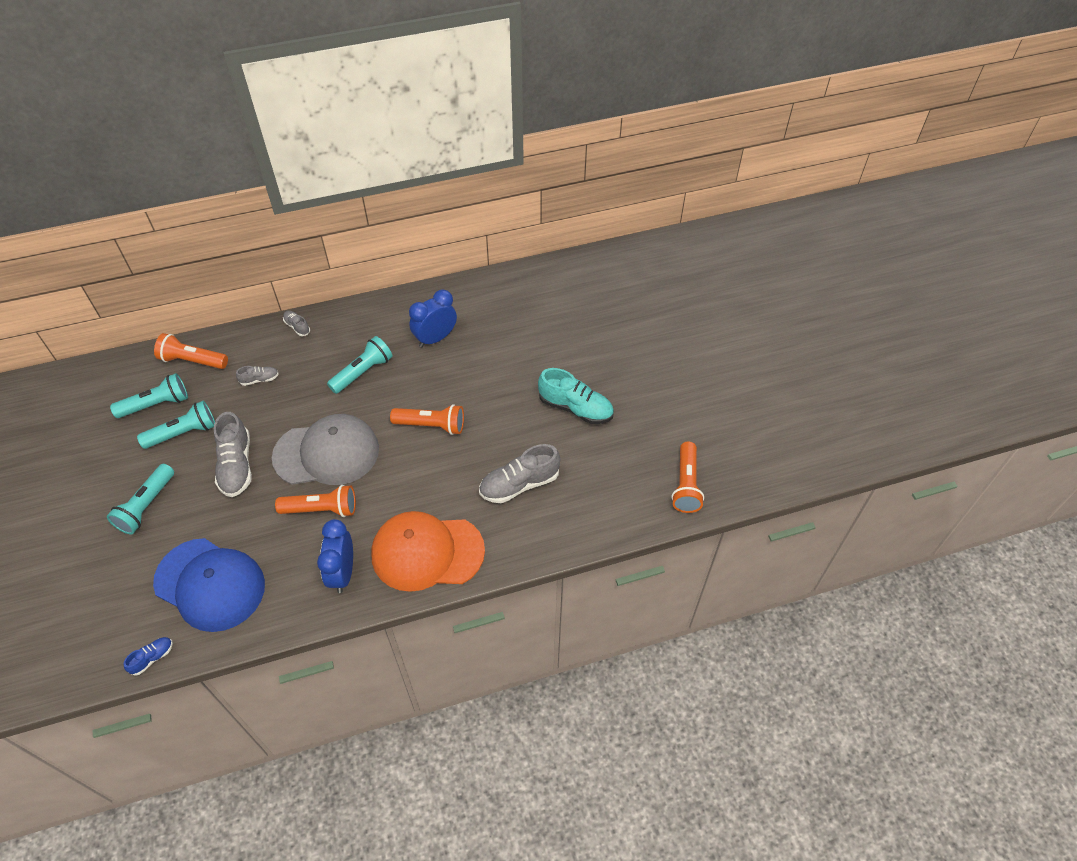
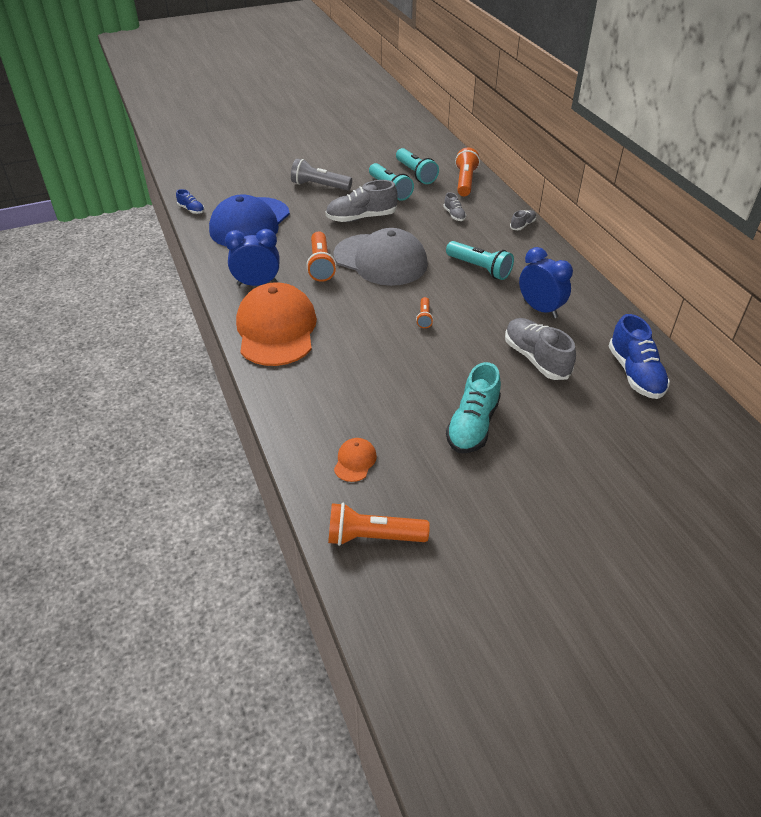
camera: 85 degrees right, 10 degrees down
(146, 506) = (319, 186): turquoise flashlight -> grey flashlight
(327, 453) = (380, 260): grey cap -> grey cap turned 45 degrees counterclockwise
(431, 425) = (424, 317): orange flashlight -> orange flashlight, size x0.54
(519, 484) = (359, 385): grey shoe -> grey shoe (536, 358)
(528, 296) = (635, 374): none -> blue shoe
(610, 492) = (355, 461): none -> orange cap

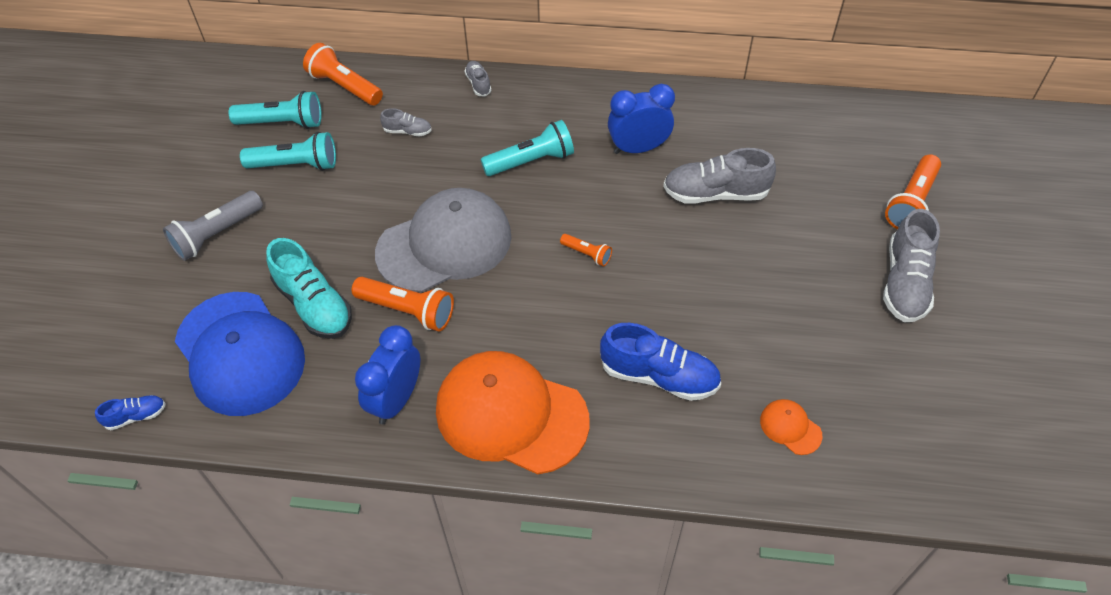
camera: 60 degrees left, 10 degrees up
(361, 218) = (335, 223): grey shoe -> grey shoe (904, 282)
(373, 537) = (906, 458): orange flashlight -> orange flashlight (911, 203)
(472, 425) = (787, 296): turquoise shoe -> turquoise shoe (314, 305)
(635, 374) = (780, 132): blue shoe -> blue shoe (659, 376)

